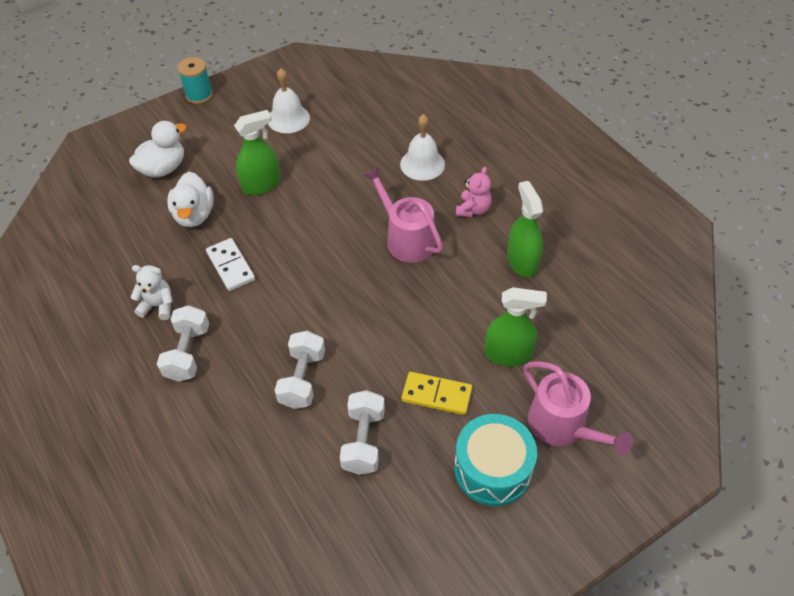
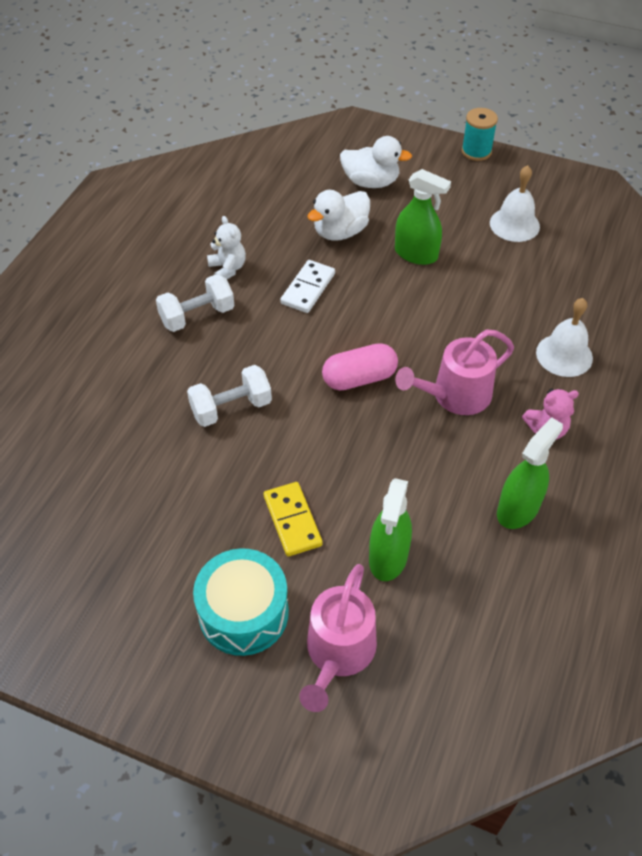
camera: 55 degrees right, 0 degrees up
(344, 284) = (359, 378): none -> pink capsule
(363, 441) = (201, 490): white dumbbell -> none
(406, 239) = (455, 395): pink watering can -> pink watering can turned 135 degrees counterclockwise
(508, 354) = (388, 557): green spray bottle -> green spray bottle turned 45 degrees clockwise

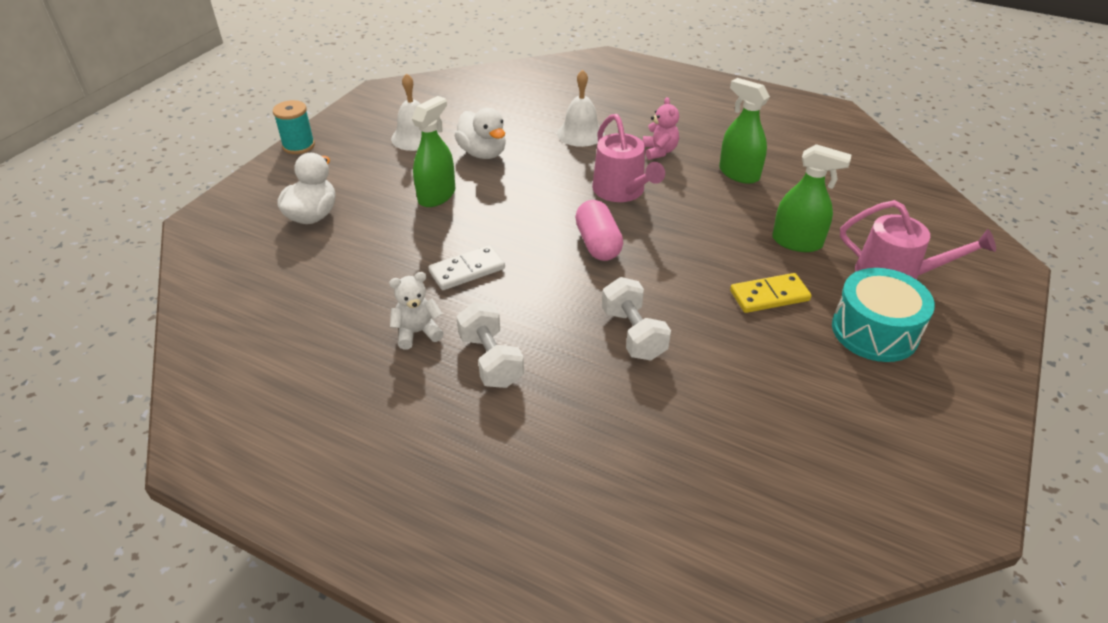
camera: 85 degrees left, 10 degrees down
(308, 288) = (467, 270): white domino -> white domino turned 60 degrees counterclockwise
(340, 232) = (386, 242): white duck -> white duck (483, 153)

